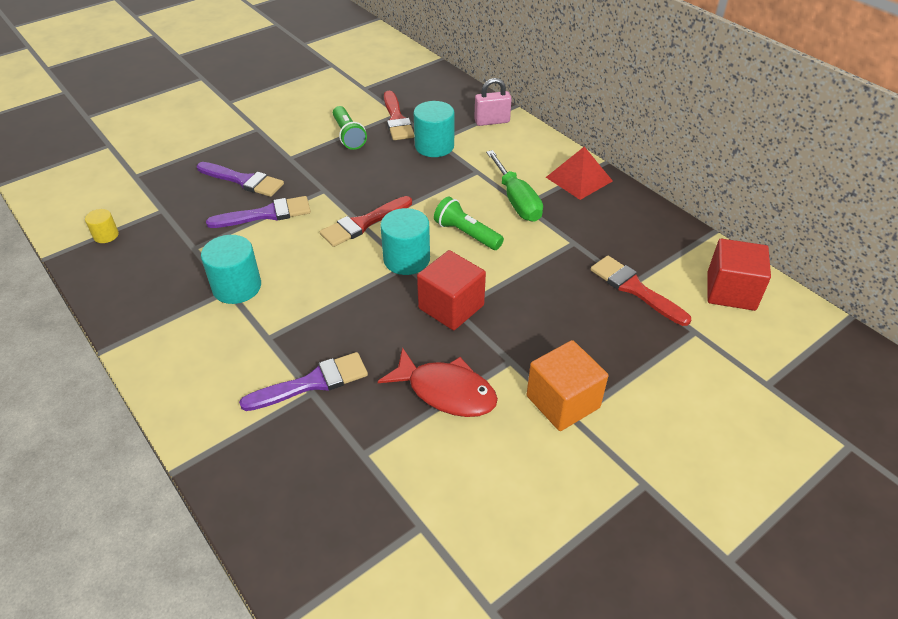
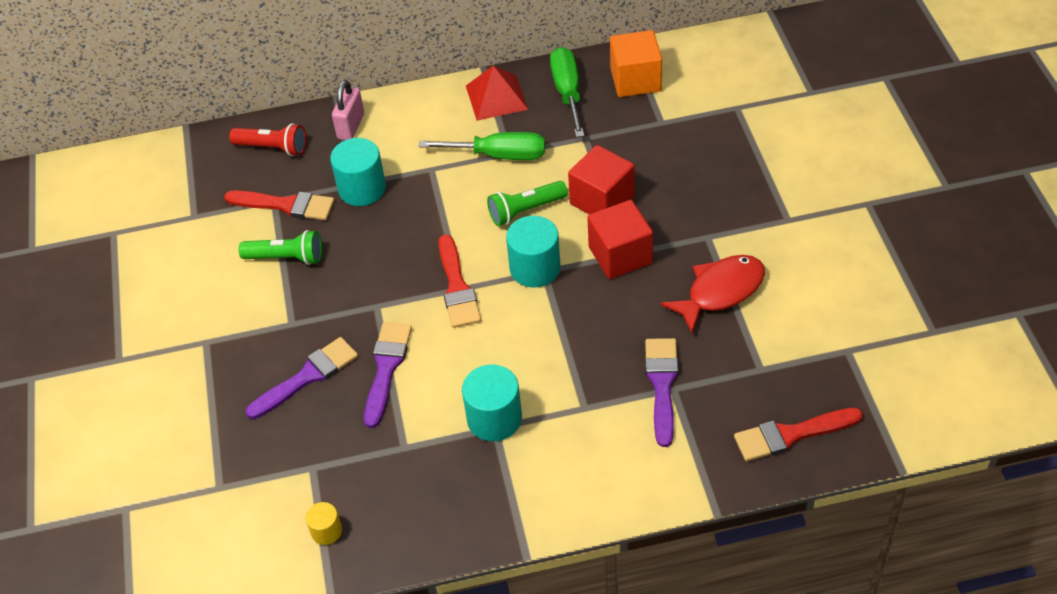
camera: 60 degrees left, 5 degrees up
(446, 97) = (273, 148): none -> red flashlight
(563, 402) = (769, 219): orange cube -> orange cube (635, 80)
(618, 215) = (567, 92): none -> green screwdriver
(635, 289) = (669, 122): red brush -> red brush (791, 435)
(731, 291) = (705, 65): red cube -> red cube (602, 200)

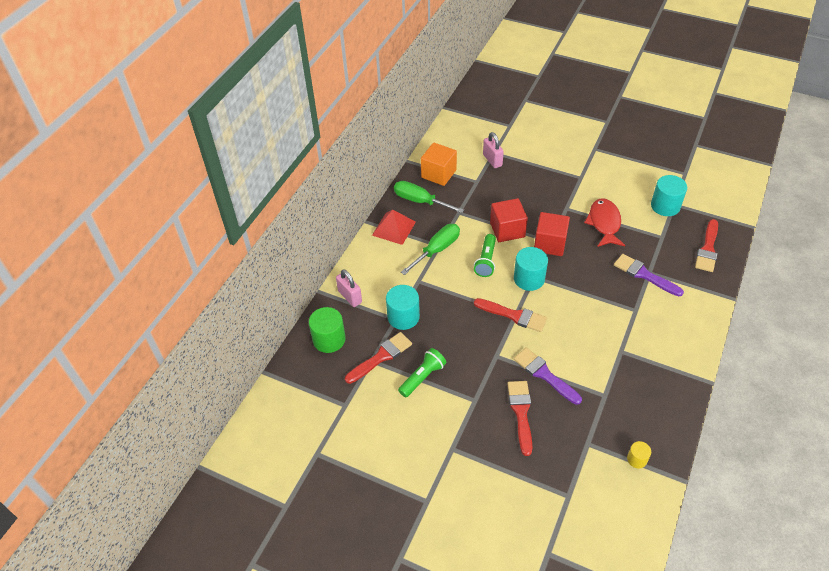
camera: 55 degrees left, 0 degrees up
(273, 148) = (329, 339): red flashlight -> green cylinder
(307, 377) = (521, 413): purple brush -> red brush
(494, 418) = (615, 348): turquoise cylinder -> turquoise cylinder (665, 206)
(719, 114) = (492, 160): none -> pink padlock

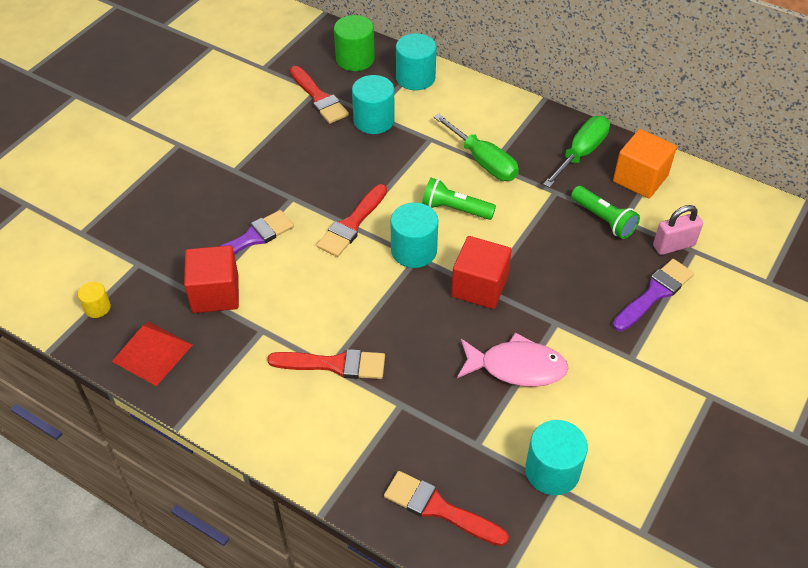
camera: 95 degrees right, 0 degrees up
(350, 297) = (415, 78): pink padlock -> turquoise cylinder
(394, 228) = (529, 123): red pyramid -> red pyramid (152, 353)
(422, 377) = (280, 129): green flashlight -> green flashlight (603, 220)
(507, 230) = (513, 241): red cube -> red cube (215, 293)
(521, 413) = (202, 208): red brush -> red brush (334, 364)
(604, 223) = (516, 367): red fish -> pink fish
(644, 275) = (396, 395): purple brush -> purple brush (654, 293)

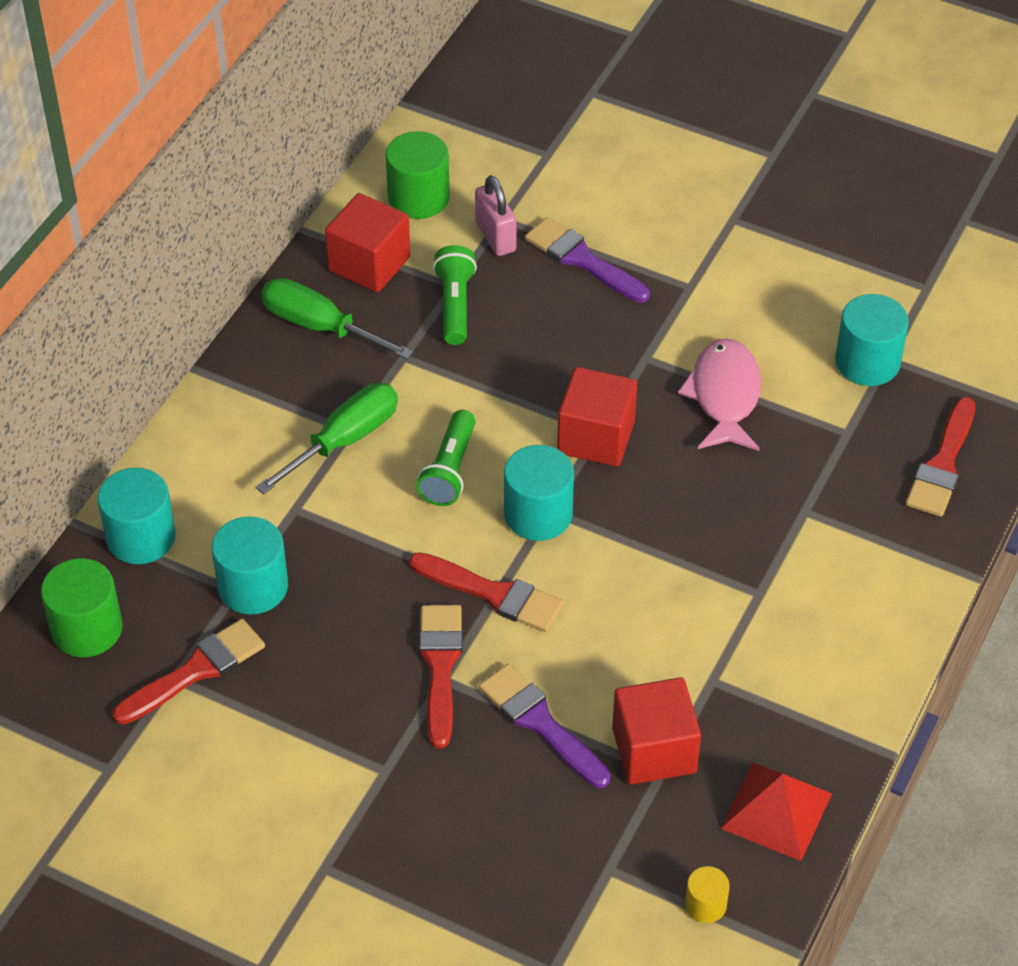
camera: 95 degrees left, 0 degrees up
(334, 364) = (756, 588): red brush -> red brush (440, 667)
(603, 220) = (455, 305): green flashlight -> green flashlight turned 45 degrees counterclockwise
(640, 178) = (369, 264): orange cube -> red cube
(708, 206) = (418, 198): none -> green cylinder

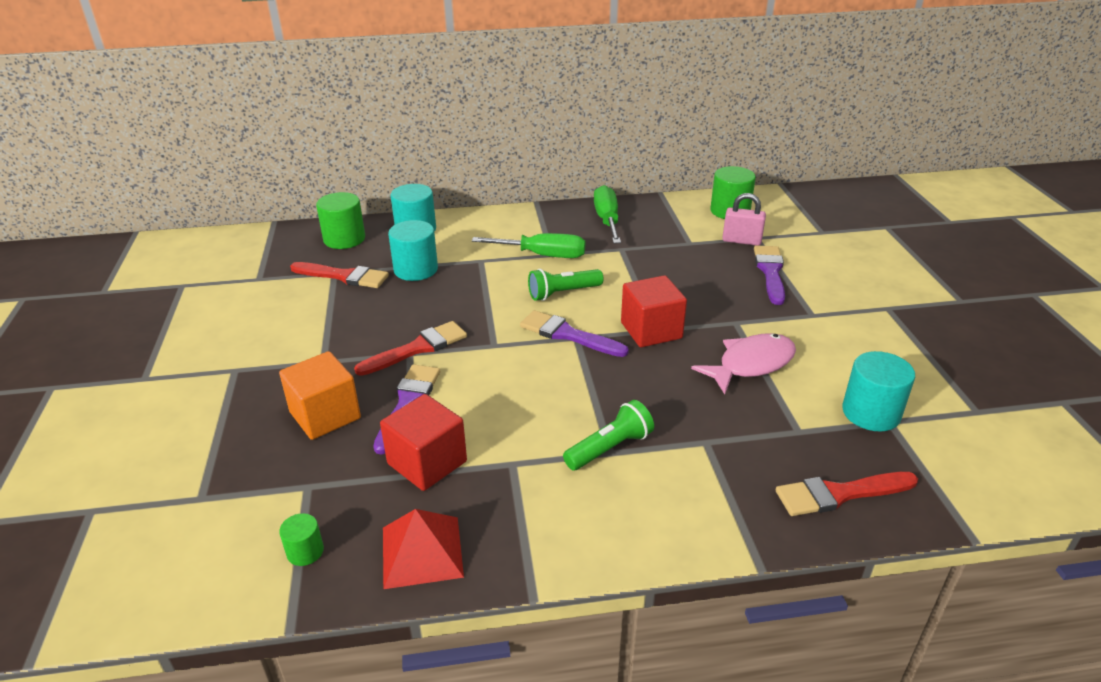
camera: 55 degrees right, 15 degrees down
(369, 264) = (666, 216): red cube -> none
(455, 305) = (677, 248): green flashlight -> green flashlight (610, 448)
(493, 594) = (490, 344): red brush -> none
(495, 237) = (741, 241): pink padlock -> pink padlock turned 75 degrees clockwise
(497, 808) = (325, 415): none -> orange cube
(538, 514) = (568, 335): turquoise cylinder -> purple brush
(705, 905) = (305, 551): yellow cylinder -> green cylinder

